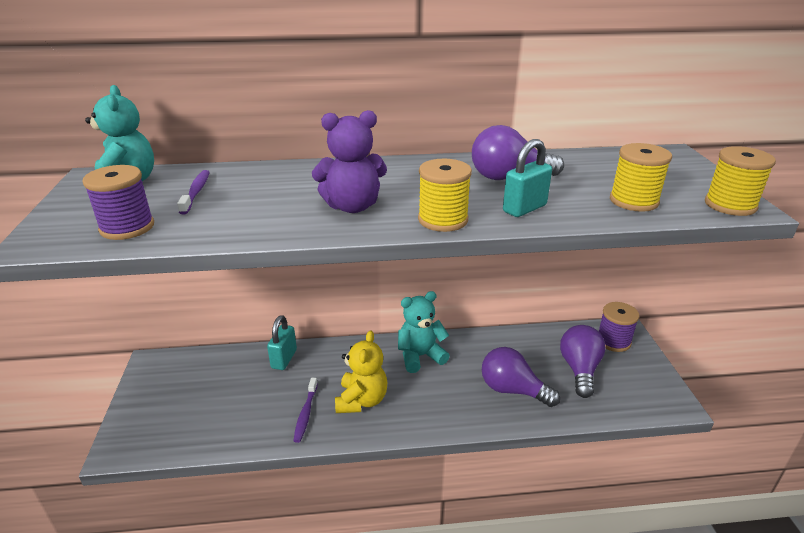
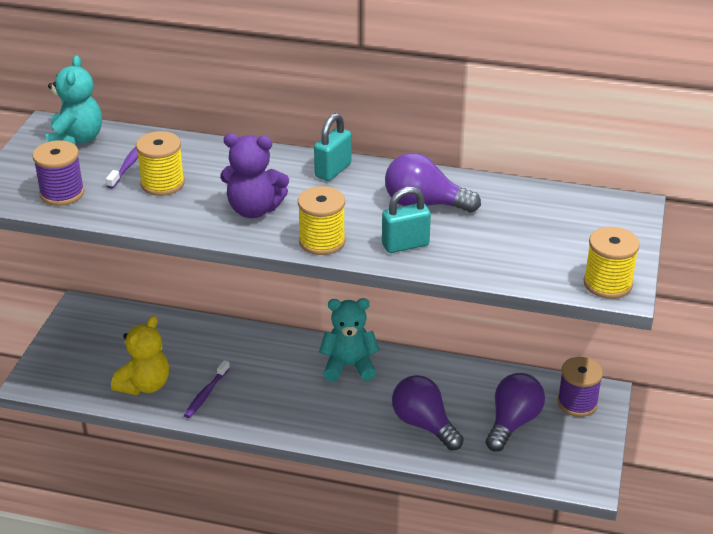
camera: 20 degrees right, 5 degrees up
(284, 359) = (208, 335): turquoise padlock -> turquoise padlock (333, 170)
(361, 400) = (265, 395): yellow teddy bear -> yellow teddy bear (144, 385)
(633, 201) = (517, 259): yellow spool -> yellow spool (162, 183)

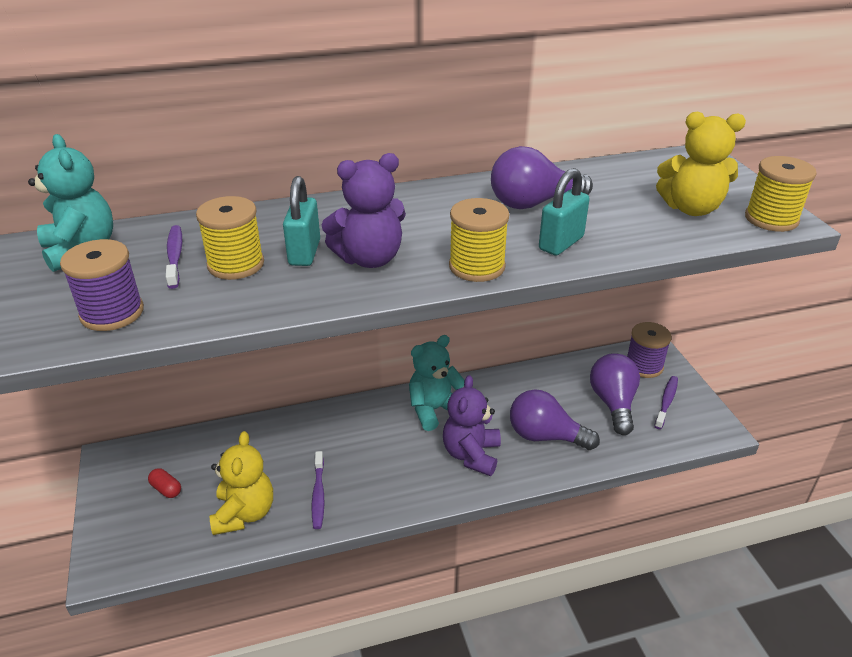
camera: 30 degrees left, 0 degrees up
(103, 345) = (166, 489): none -> red capsule
(333, 170) = (411, 200): turquoise padlock -> turquoise padlock (304, 253)
(348, 413) = (471, 455): none -> purple teddy bear
(550, 252) = (691, 208): none -> yellow teddy bear
(565, 441) = (666, 402): none -> purple toothbrush

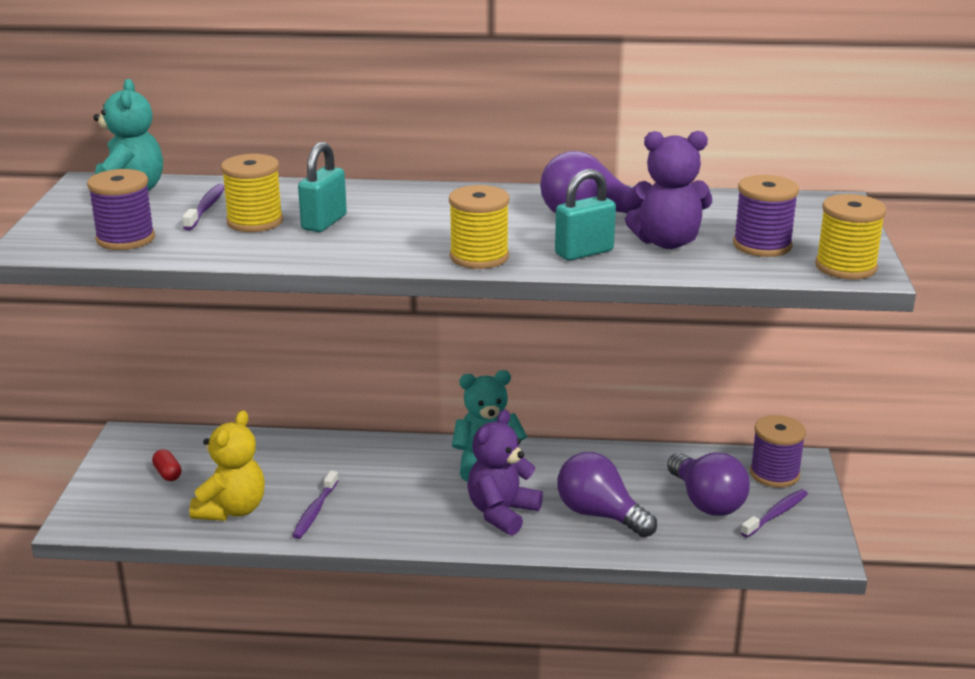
camera: 20 degrees right, 10 degrees down
(369, 259) = (381, 236): purple teddy bear -> purple teddy bear (666, 242)
(613, 403) = (706, 502): purple light bulb -> purple light bulb turned 135 degrees clockwise
(691, 208) = (762, 245): yellow teddy bear -> purple spool

